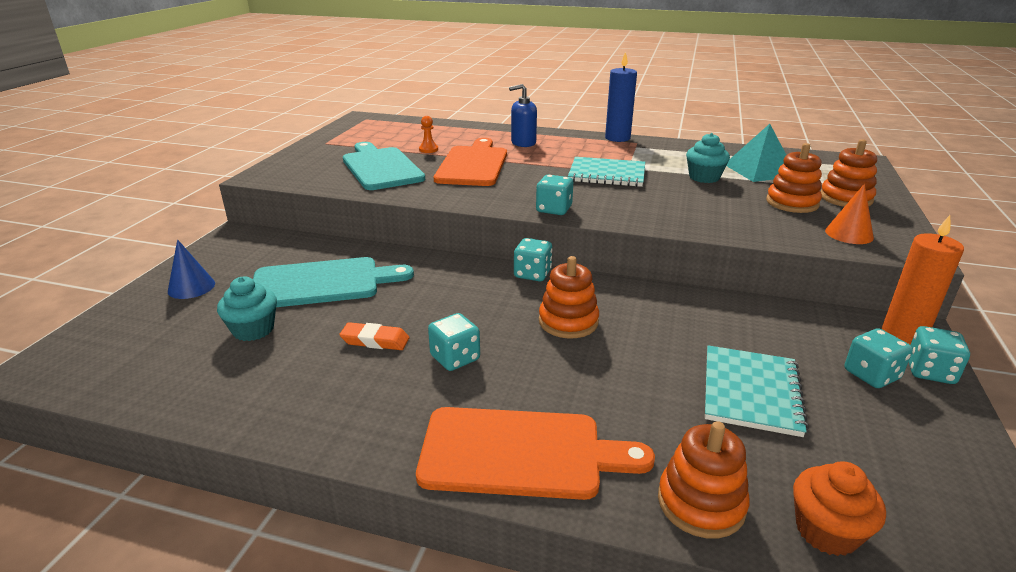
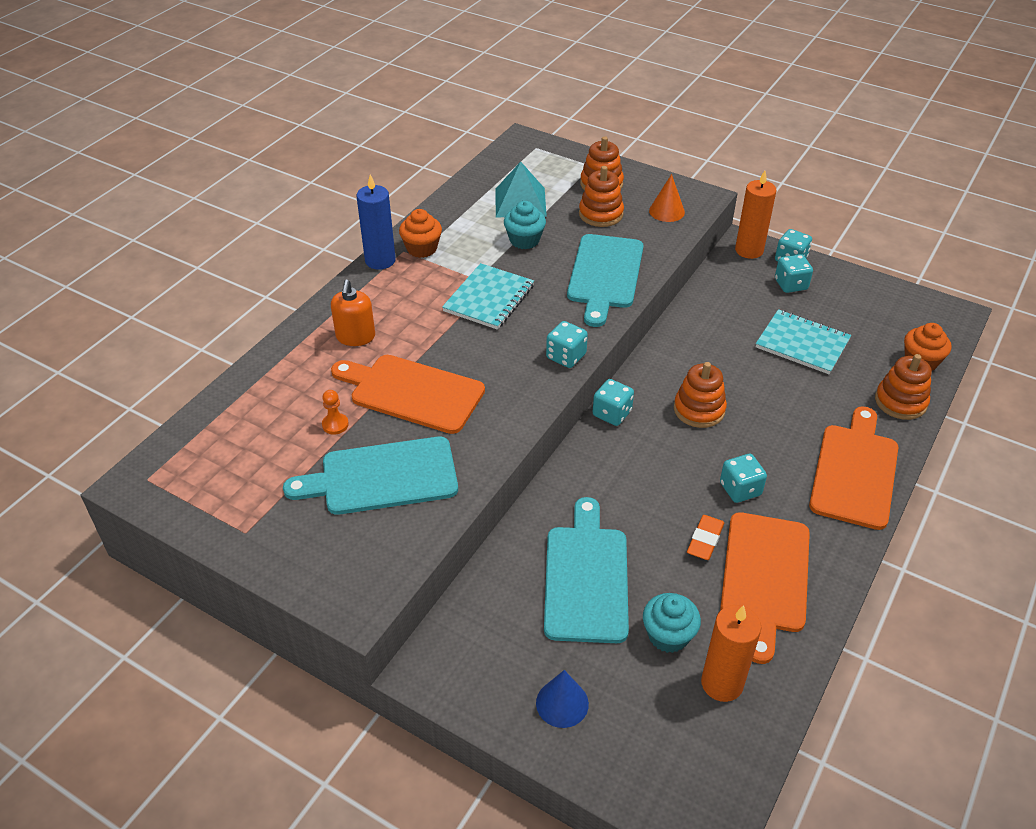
camera: 75 degrees left, 15 degrees up
(190, 365) = (722, 683): none -> orange candle
(326, 384) = (765, 577): none -> orange cutting board
(523, 143) = (355, 337): blue soap dispenser -> orange soap dispenser
(647, 147) = (422, 248): none -> orange cupcake
(692, 214) = (605, 275): none -> turquoise cutting board

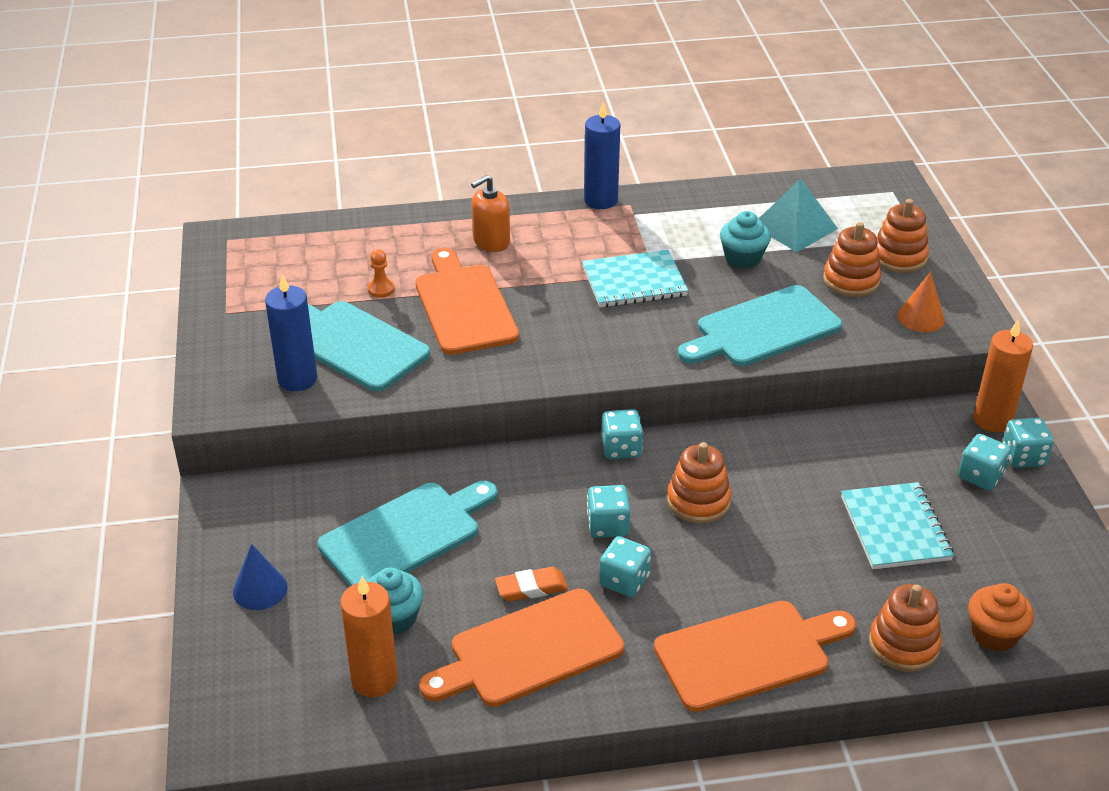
camera: 50 degrees right, 5 degrees down
(386, 533) = (297, 379): none -> blue candle
(422, 248) = (647, 212): orange cupcake -> none
(566, 356) = (617, 363): turquoise dice -> turquoise dice (608, 525)

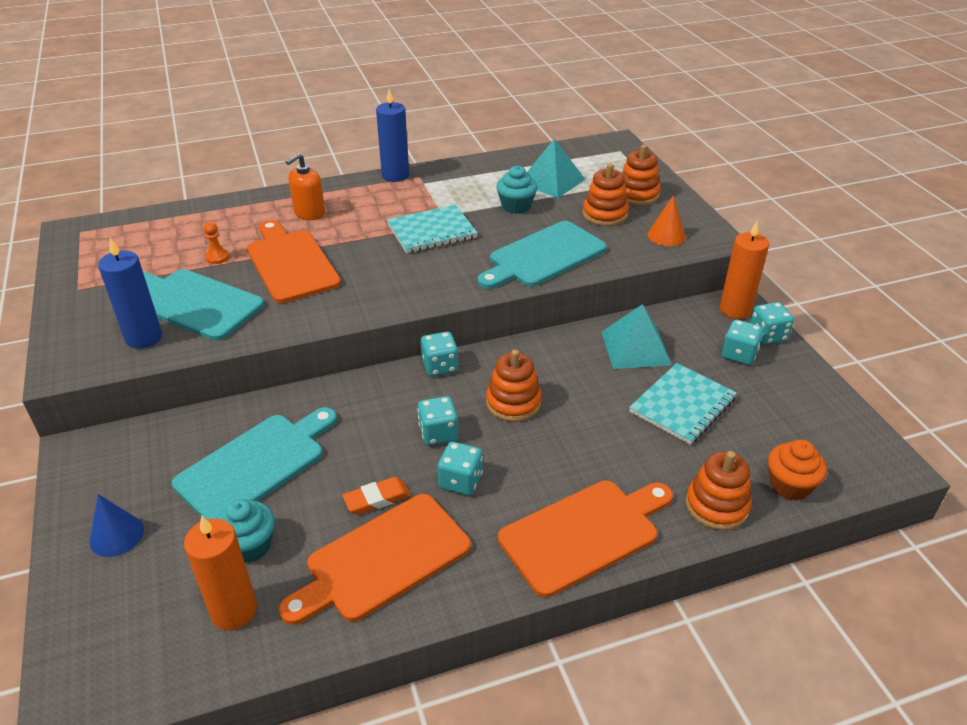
camera: 10 degrees left, 0 degrees up
(857, 453) = (635, 348): none -> turquoise pyramid
(895, 528) = (682, 405): turquoise notebook -> turquoise notebook turned 60 degrees clockwise

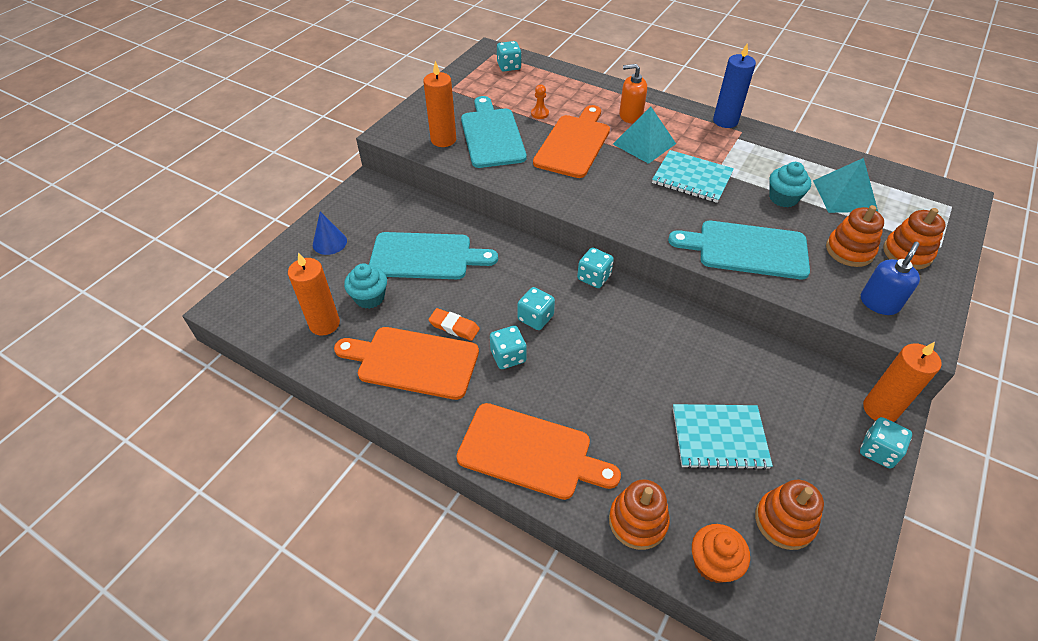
camera: 50 degrees right, 10 degrees up
(144, 338) = (443, 140): blue candle -> orange candle
(513, 403) = (605, 337): orange stacking toy -> orange stacking toy (784, 521)
(635, 348) = (746, 370): turquoise pyramid -> turquoise pyramid (644, 143)
(666, 236) = (879, 303): orange cone -> blue soap dispenser
(739, 354) = (826, 443): turquoise dice -> turquoise dice (509, 66)

